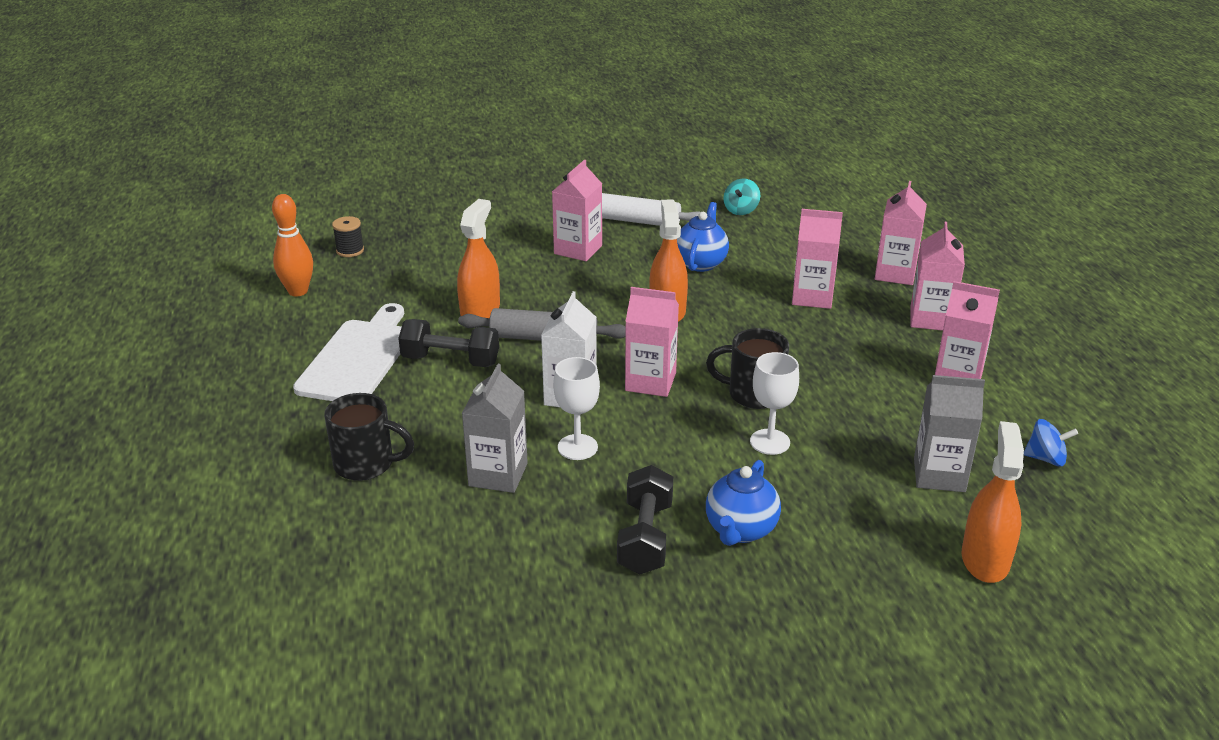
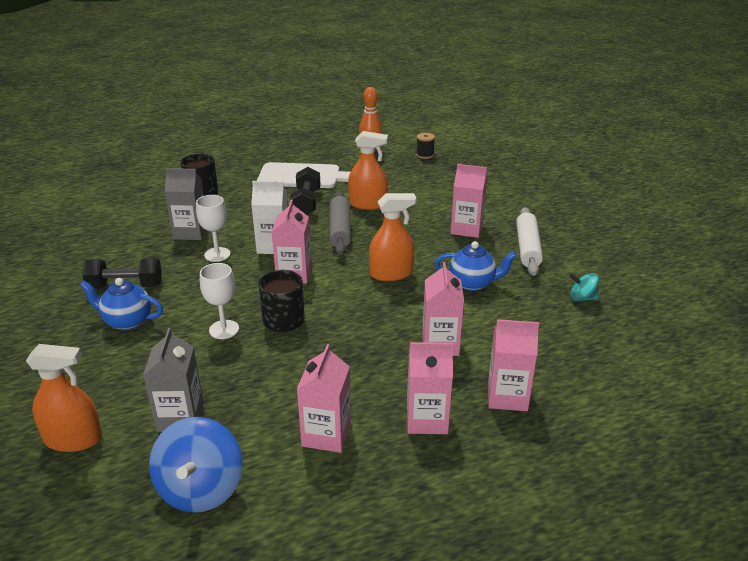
camera: 80 degrees right, 0 degrees up
(1046, 458) = (201, 489): blue spinning top -> blue spinning top, size x1.91

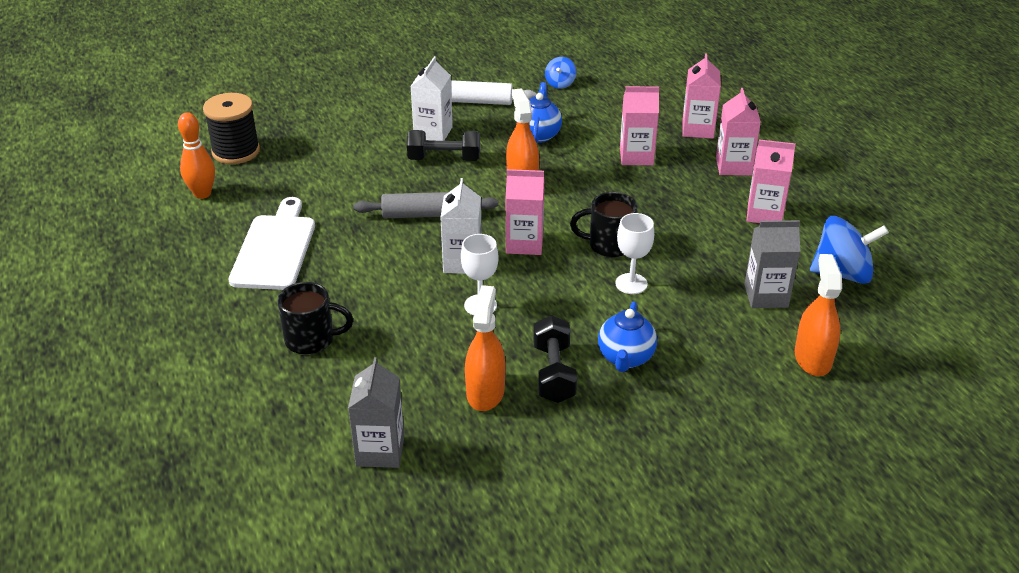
camera: 90 degrees left, 5 degrees up
(190, 232) = (422, 336): grey carton -> grey carton (380, 451)
(306, 203) = (354, 243): black dumbbell -> black dumbbell (444, 159)
(367, 204) = (366, 195): orange spray bottle -> orange spray bottle (485, 392)
(425, 155) = (236, 151): black spool -> black spool, size x1.97
(466, 229) = (433, 132): pink carton -> white carton
(582, 298) = (560, 84): turquoise spinning top -> blue spinning top

